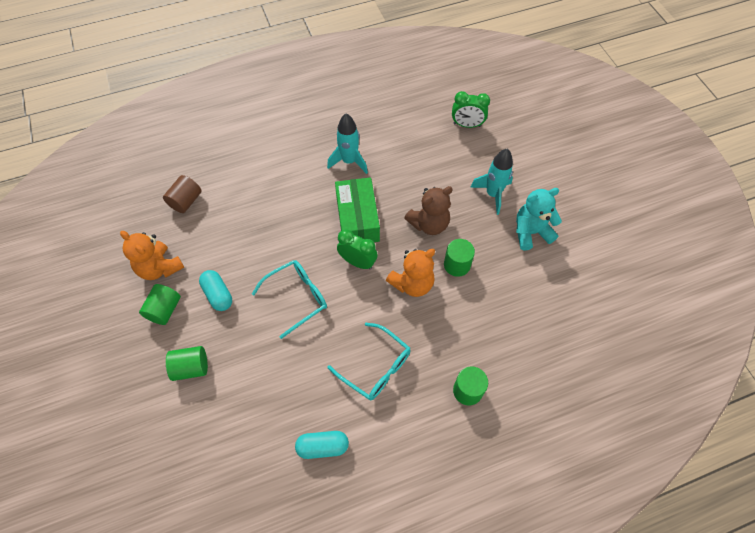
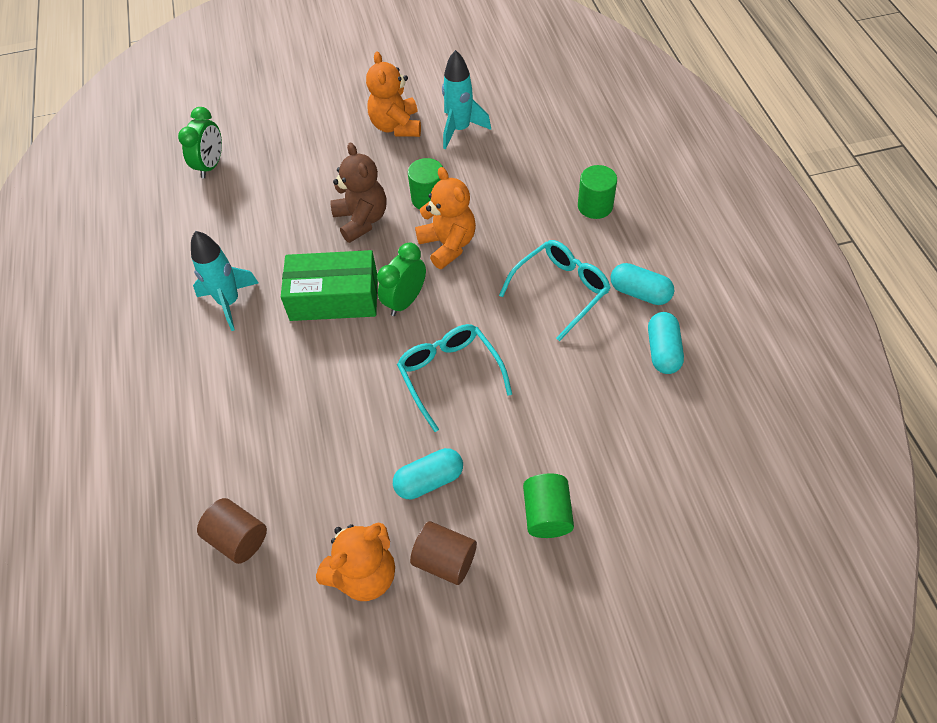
camera: 80 degrees left, 5 degrees down
(164, 310) = (445, 560): green cylinder -> brown cylinder
(378, 428) = (640, 293): none -> turquoise capsule
(493, 194) = (332, 153): turquoise rocket -> turquoise rocket (460, 129)
(531, 232) = (396, 126): turquoise teddy bear -> orange teddy bear

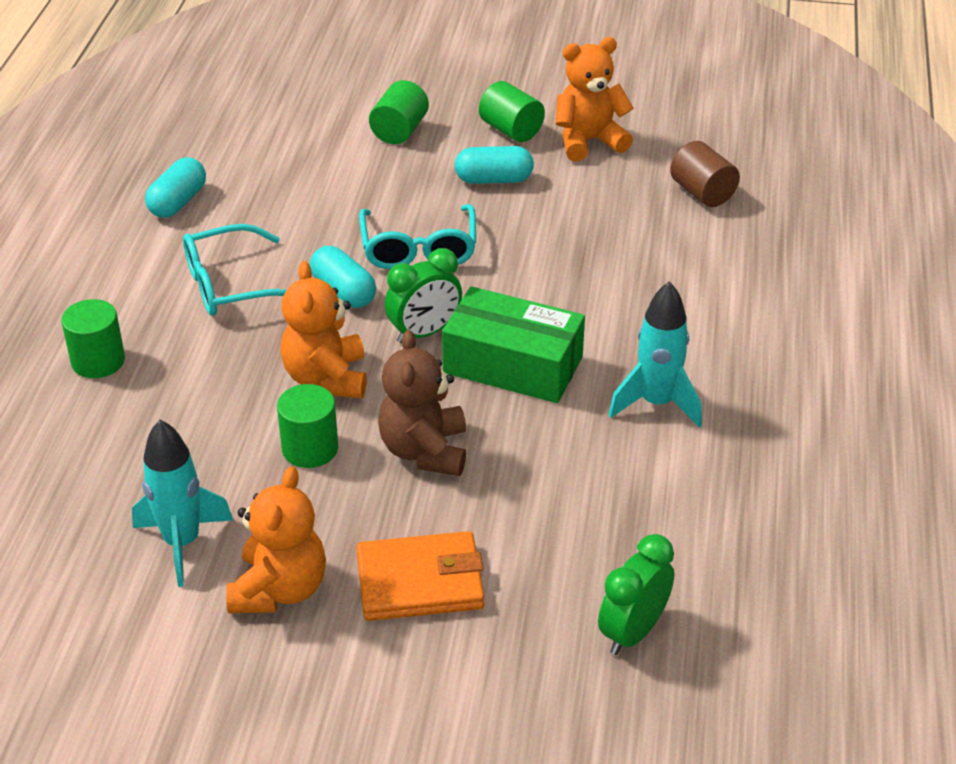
camera: 160 degrees left, 15 degrees down
(328, 152) = (420, 582): none -> orange wallet
(445, 560) = (511, 130): brown cylinder -> green cylinder
(640, 293) = (146, 255): turquoise capsule -> turquoise capsule (343, 291)

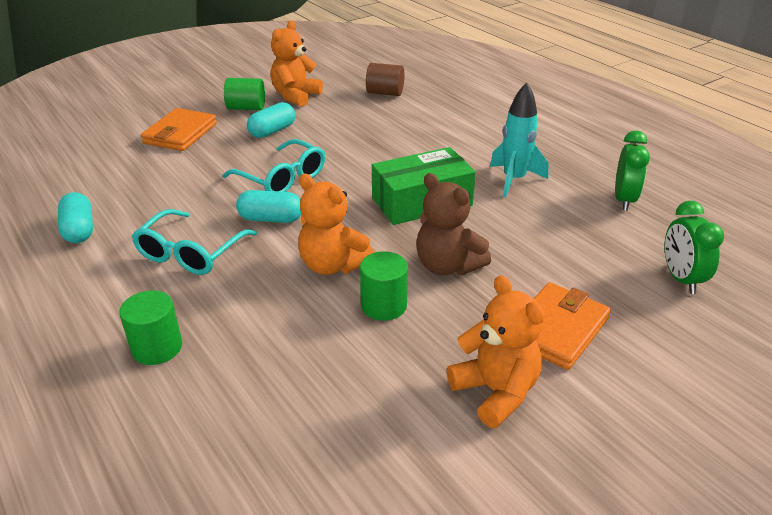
camera: 45 degrees left, 5 degrees down
(182, 543) = (394, 412): turquoise rocket -> none
(399, 131) = (180, 133): green cylinder -> orange wallet
(424, 332) = (351, 213): green clock -> green clock (624, 200)

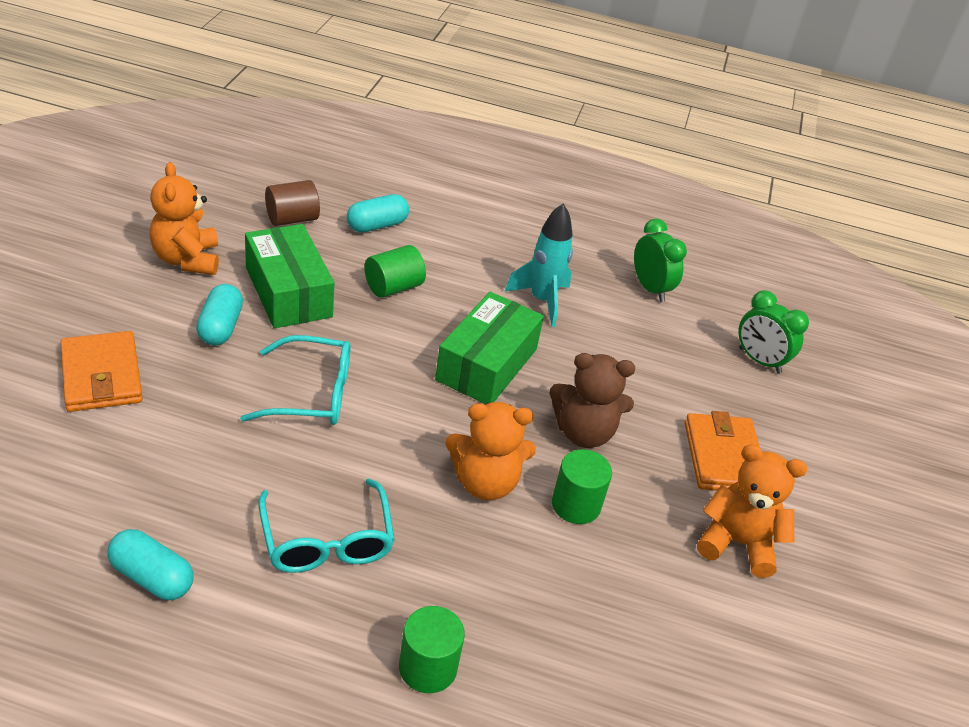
camera: 45 degrees left, 5 degrees up
(246, 108) = (143, 301): green cylinder -> green cylinder (393, 287)
(271, 219) = (361, 454): turquoise capsule -> turquoise capsule (377, 225)
(335, 126) = (288, 292): none -> green box

